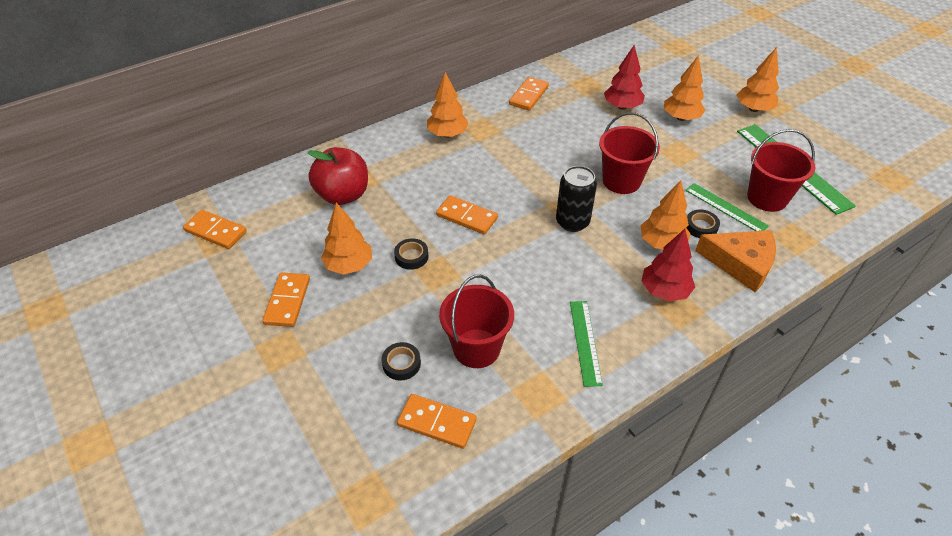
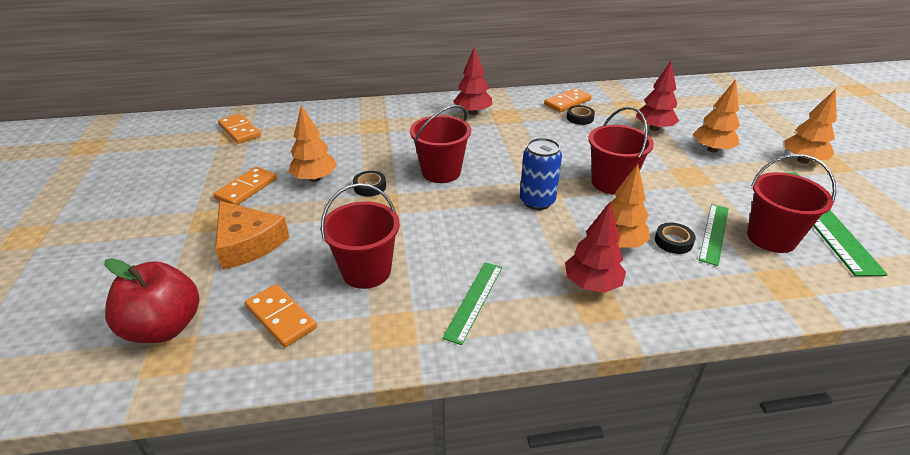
camera: 25 degrees right, 10 degrees down
(343, 195) = (352, 132): red apple -> red apple (164, 327)
(401, 364) = (292, 261): black tape -> black tape (580, 118)
(447, 134) = (472, 112): orange tree -> red tree
(466, 217) = (441, 172): orange domino -> red bucket
(572, 222) = (537, 201): black can -> blue can
(725, 208) = (714, 233): green ruler -> green ruler turned 45 degrees clockwise
(741, 263) = (700, 286): orange cheese -> orange cheese (248, 243)

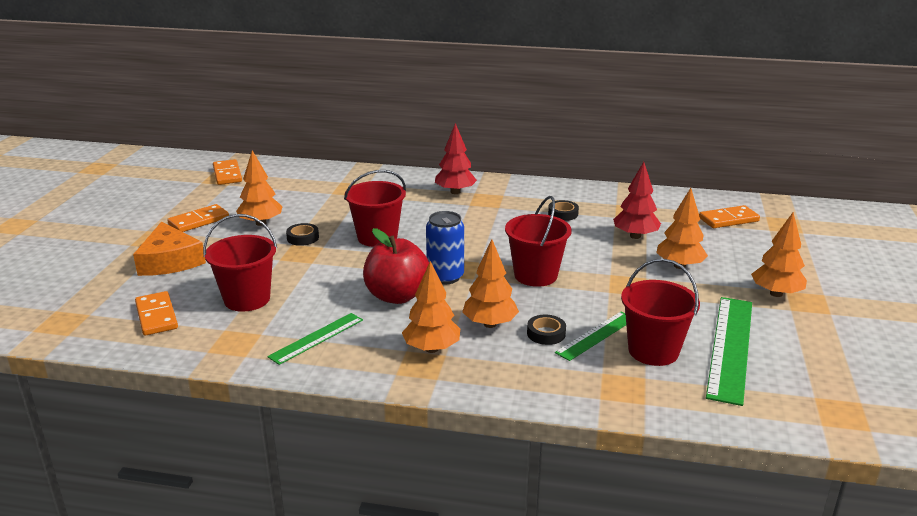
camera: 20 degrees right, 10 degrees down
(164, 327) = (70, 304): red apple -> red apple (397, 296)
(567, 102) = (564, 197): orange domino -> orange domino (728, 219)
(592, 284) = (432, 349): red tree -> orange tree

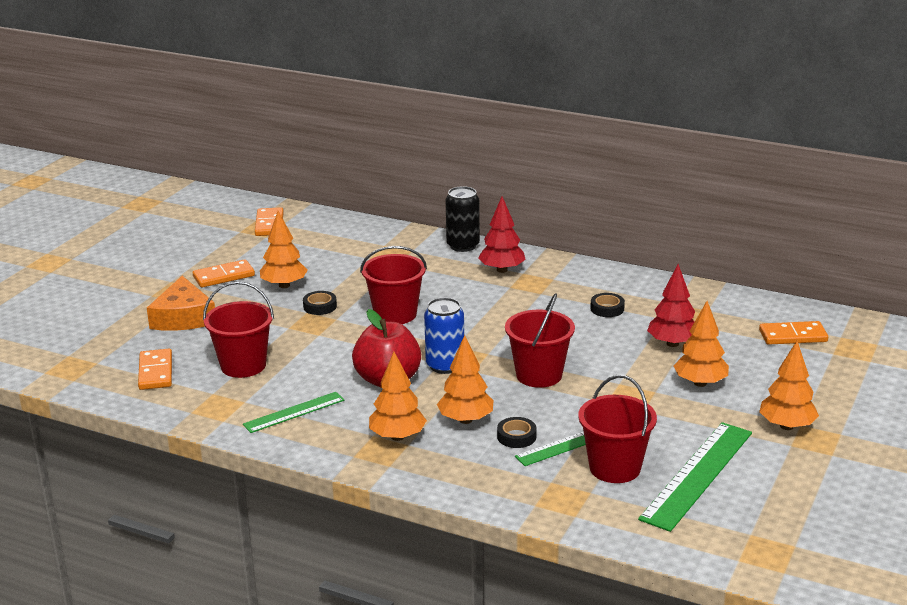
camera: 15 degrees right, 0 degrees up
(411, 176) = (463, 246): none -> black can

